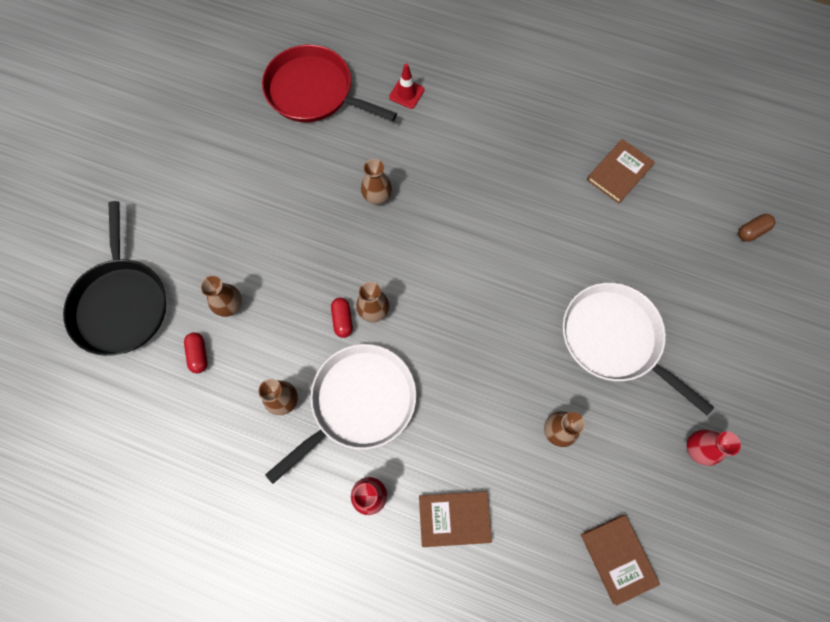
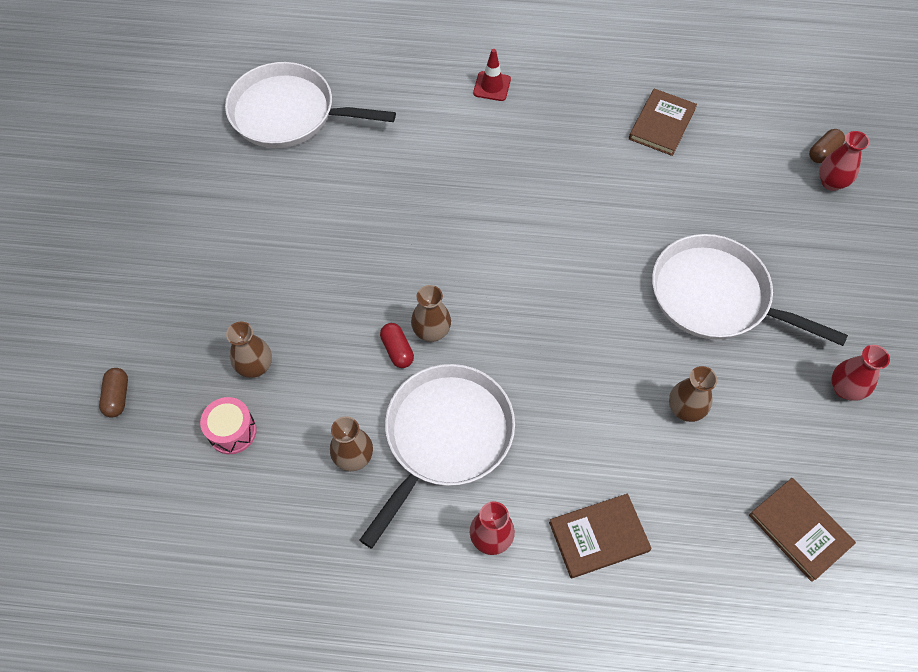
camera: 15 degrees left, 10 degrees down
(121, 303) = (117, 397): black pan -> brown capsule
(199, 355) = (232, 431): red capsule -> pink drum
(314, 92) = (288, 113): red pan -> white pan
(377, 196) = (397, 208): brown vase -> none
(406, 93) = (397, 93): red traffic cone -> red traffic cone (492, 86)
(749, 261) = (831, 182): none -> red vase

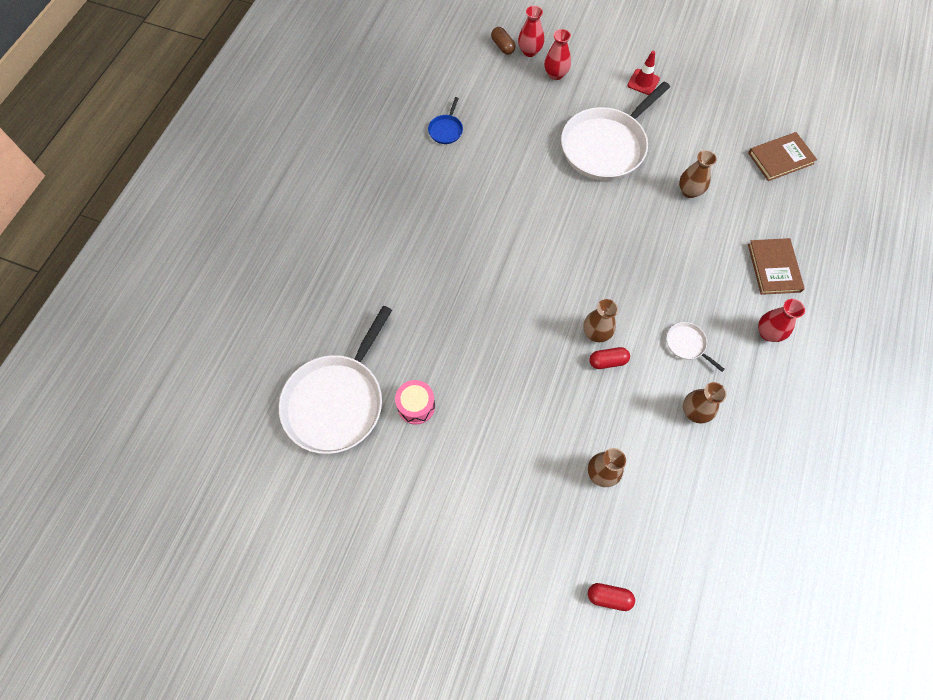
camera: 75 degrees left, 5 degrees up
(117, 397) = (609, 597): brown capsule -> red capsule
(232, 431) = (658, 501): pink drum -> pink drum (416, 406)
(445, 437) = (687, 344): white pan -> white pan, size x0.41
(492, 86) = (366, 232): red traffic cone -> red traffic cone (643, 82)
(661, 124) = (446, 130): brown book -> blue pan
(845, 389) = (689, 102): red vase -> red vase (555, 74)

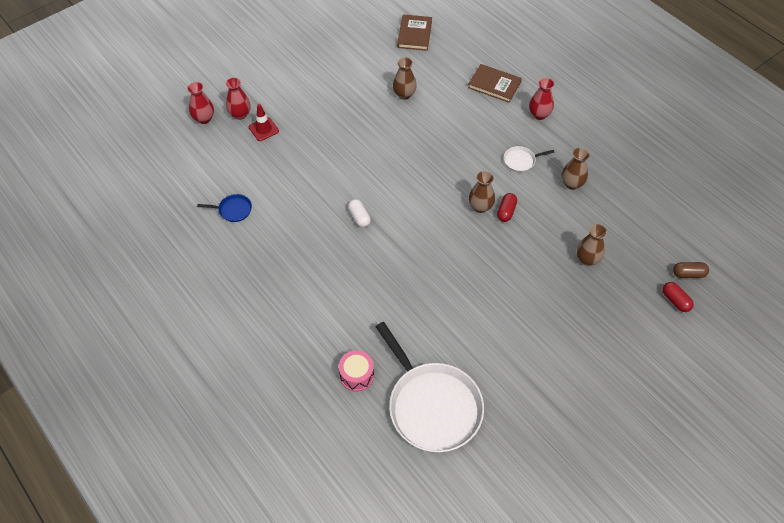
camera: 60 degrees left, 10 degrees down
(416, 406) = (469, 350): pink drum -> pink drum (357, 375)
(446, 130) = (233, 210): blue pan -> blue pan turned 45 degrees counterclockwise
(502, 46) = (183, 133): brown capsule -> brown capsule (688, 274)
(507, 232) = (359, 217): none -> white capsule
(606, 146) = (330, 119): white pan -> none
(609, 597) = (675, 300): red capsule -> red capsule turned 75 degrees counterclockwise
(643, 82) = (292, 69): red traffic cone -> red traffic cone (263, 129)

